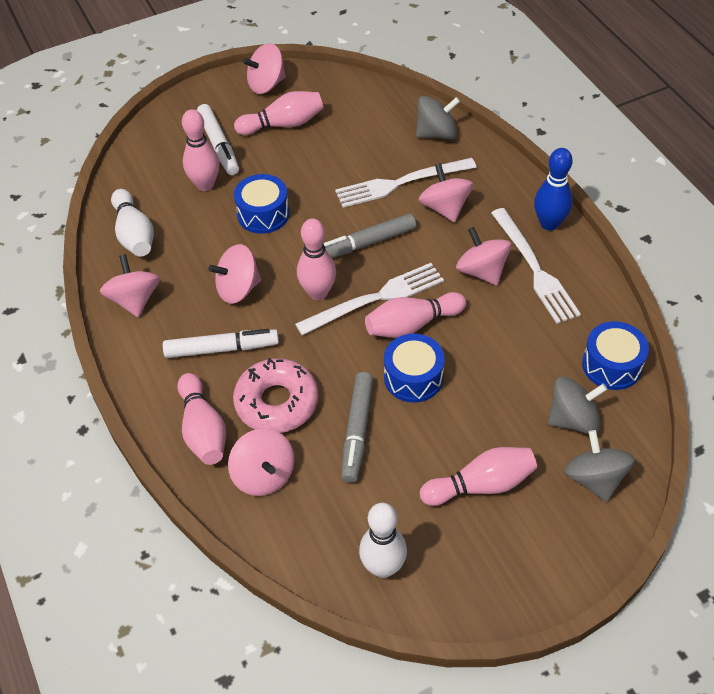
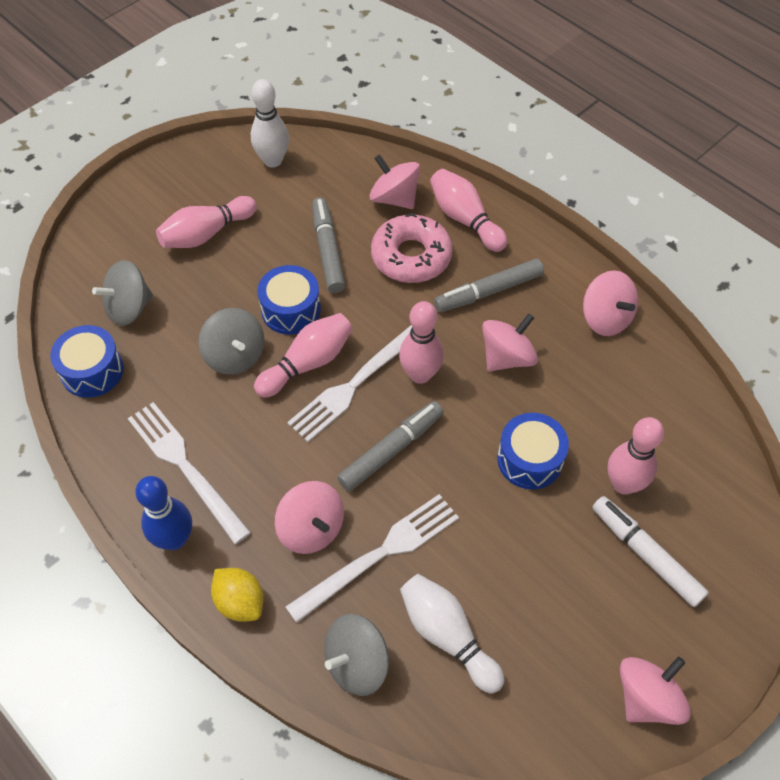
camera: 160 degrees right, 5 degrees up
(134, 234) = (660, 393): white bowling pin -> white bowling pin (447, 636)
(222, 349) = (488, 292): white marker -> grey marker
(283, 124) = (580, 619): pink bowling pin -> none
(482, 271) = (246, 448): pink spinning top -> none
(507, 178) = (240, 602): none -> yellow lemon
(595, 479) = (106, 262): grey spinning top -> grey spinning top (235, 355)

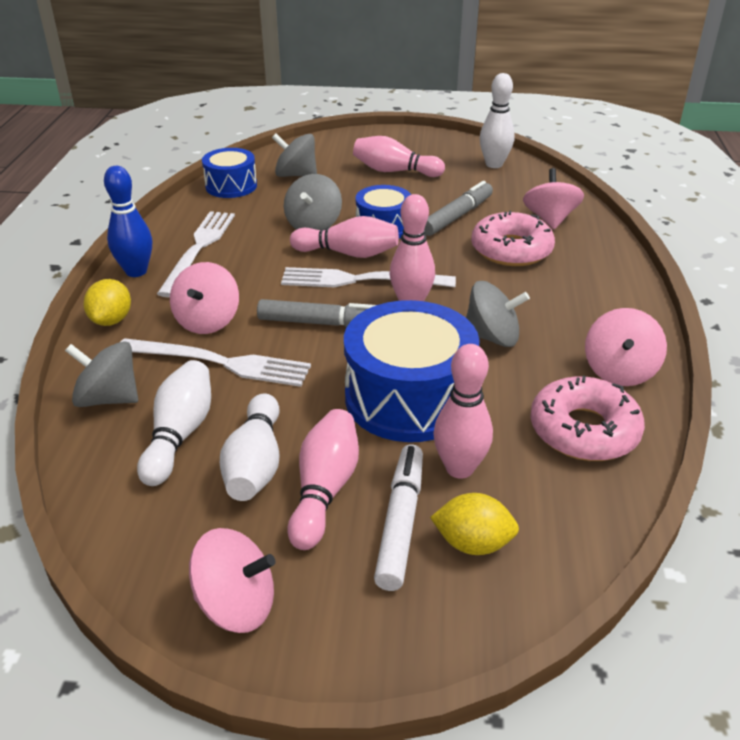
camera: 50 degrees right, 20 degrees down
(465, 219) = (588, 256): pink bowling pin -> pink bowling pin (324, 490)
(488, 292) = (540, 298): grey marker -> none
(507, 357) = (492, 337): pink spinning top -> grey spinning top
(522, 604) = (255, 464): none -> white bowling pin
(530, 459) = (409, 397): blue drum -> blue drum, size x1.73
(644, 387) = (584, 430): none -> pink donut
(692, 528) = (473, 543): none -> yellow lemon

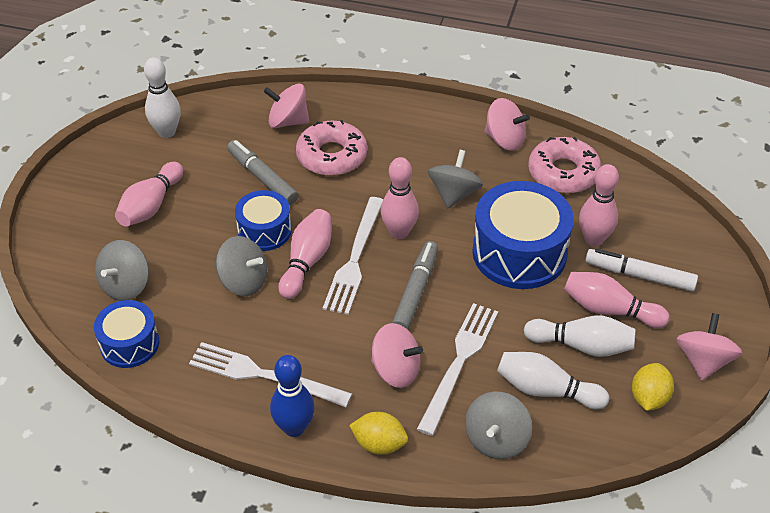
camera: 80 degrees left, 10 degrees up
(473, 543) = (657, 245): yellow lemon -> yellow lemon (649, 398)

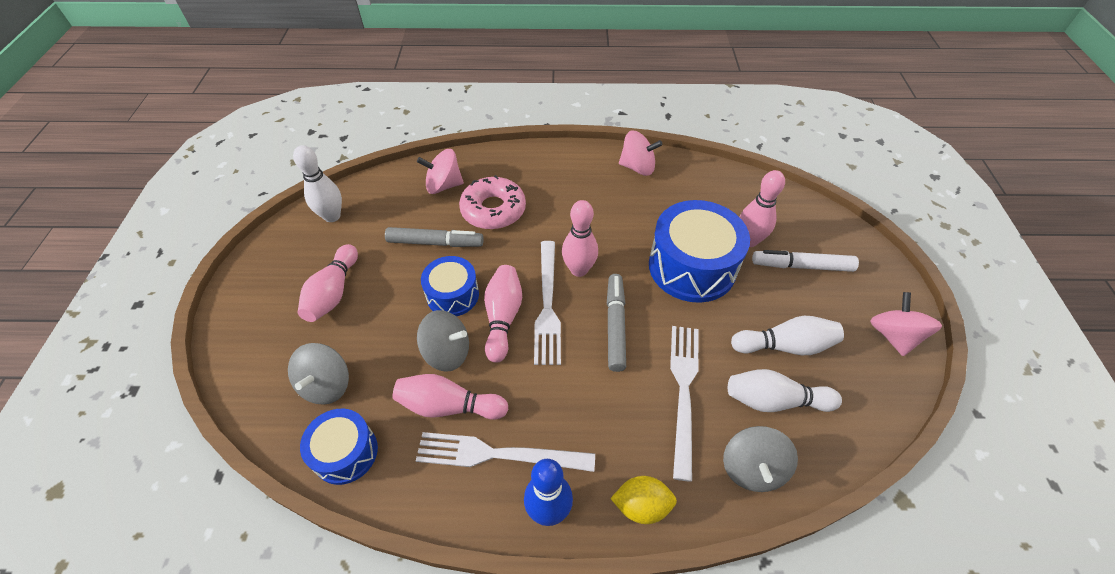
camera: 15 degrees left, 5 degrees up
(262, 178) = (435, 243): grey marker -> grey marker turned 150 degrees clockwise
(396, 370) = (627, 414): pink spinning top -> none
(454, 194) = (614, 223): grey spinning top -> none
(563, 173) = (697, 187): pink donut -> none
(609, 310) = (792, 304): pink bowling pin -> pink bowling pin (449, 406)
(649, 398) = (867, 385): yellow lemon -> none

